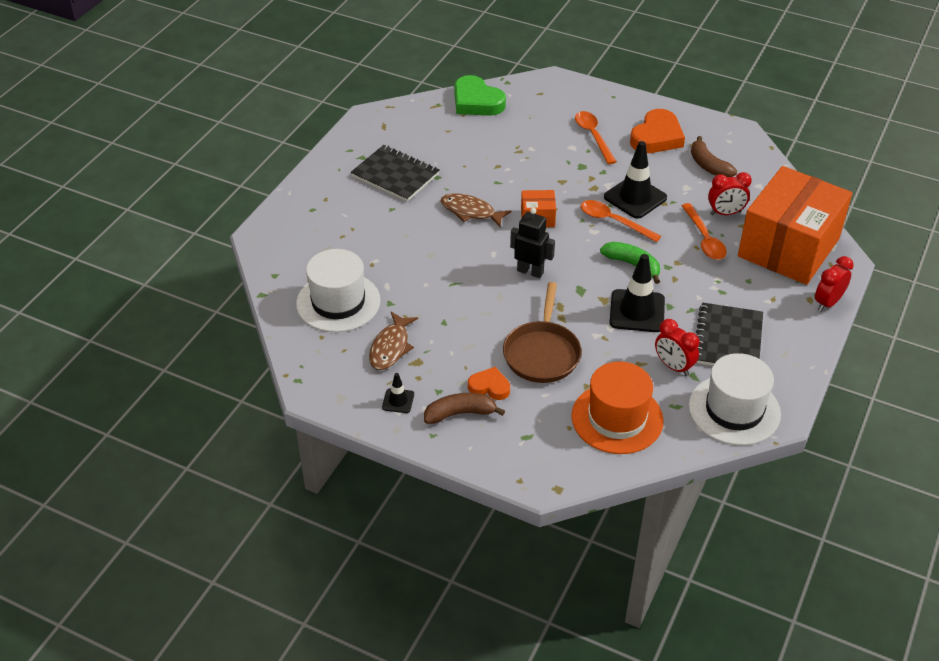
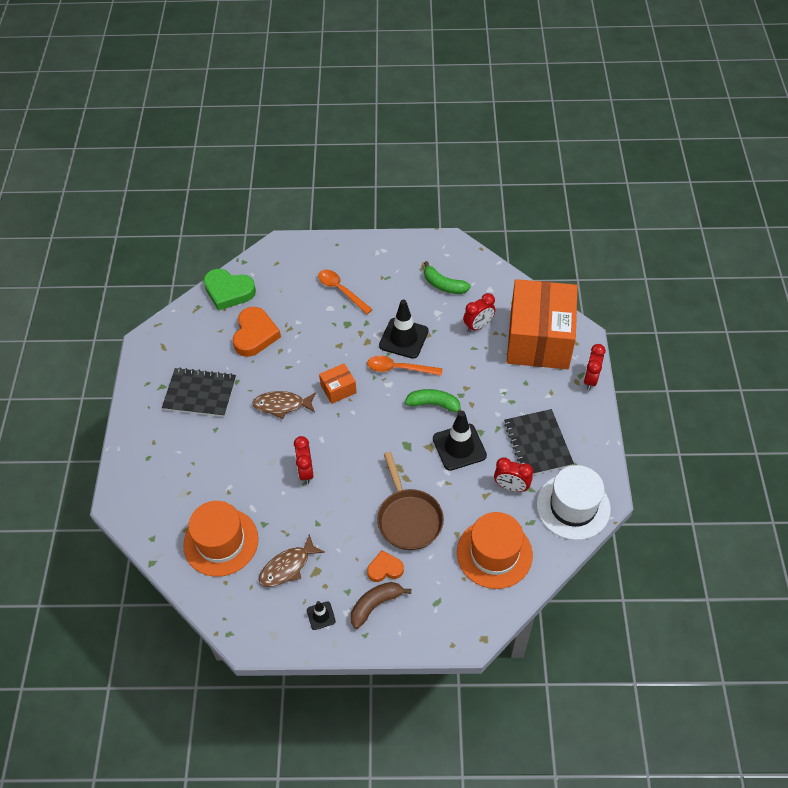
camera: 25 degrees left, 10 degrees up
(338, 302) = (221, 542): white hat -> orange hat
(391, 347) = (288, 567): brown fish -> brown fish turned 60 degrees clockwise
(460, 275) = (306, 471): none -> red clock
(530, 271) = (359, 444): black robot -> none
(657, 137) = (390, 272): orange heart -> orange heart (255, 335)
(704, 239) = (474, 357): orange spoon -> none
(708, 166) = (443, 285): brown banana -> green banana

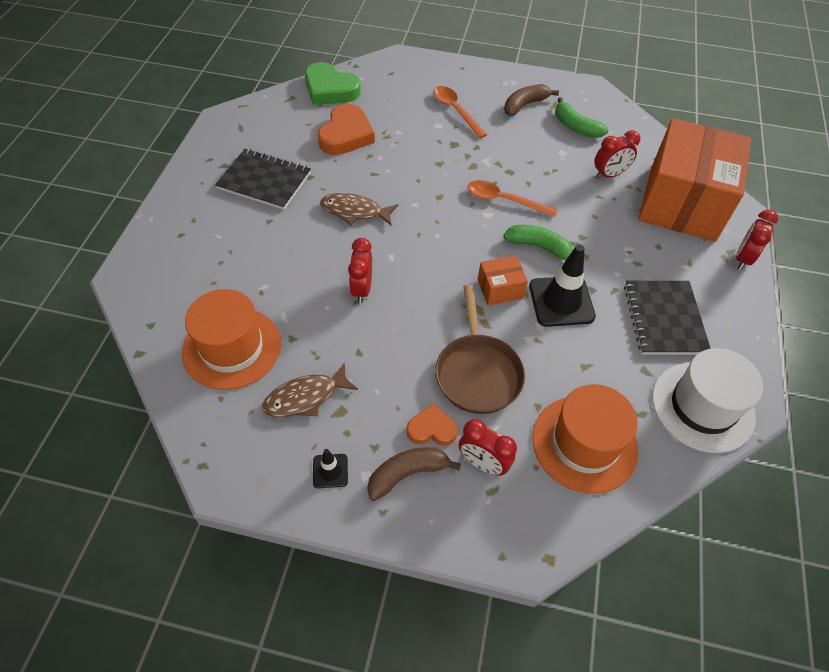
camera: 10 degrees right, 0 degrees up
(338, 389) = (426, 208): orange box -> orange box (500, 289)
(397, 272) = (524, 105): none -> brown banana
(403, 338) = (517, 170): black traffic cone -> none
(511, 487) = (621, 363): red clock -> red clock (483, 463)

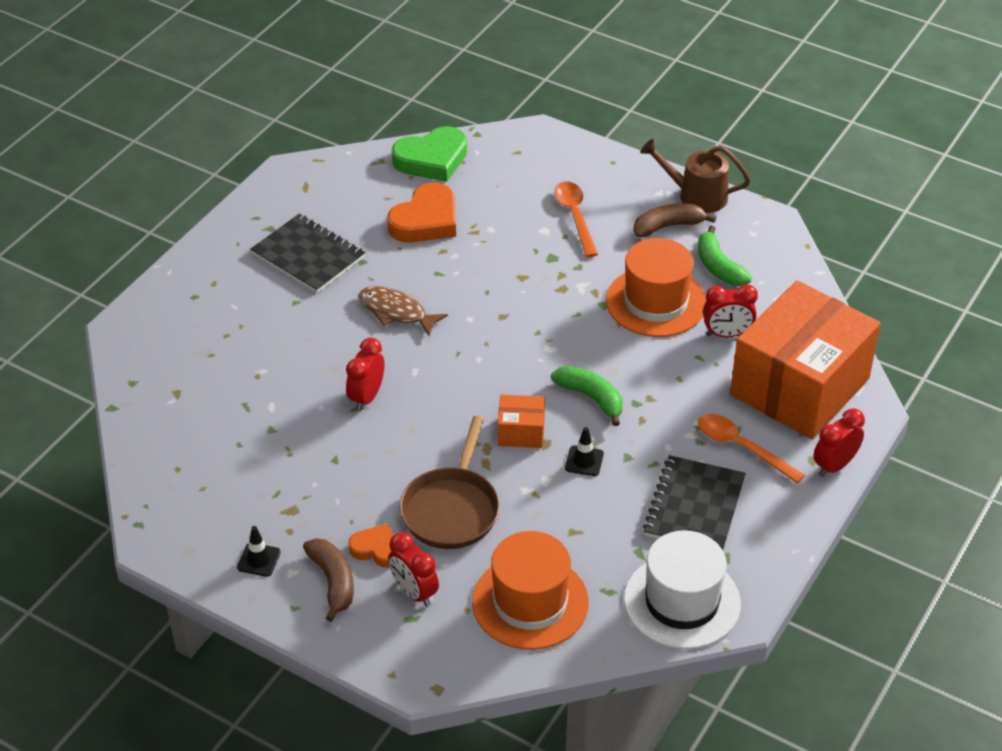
camera: 20 degrees right, 10 degrees down
(232, 348) = (206, 424): orange hat -> orange hat (656, 302)
(305, 397) = (262, 488): brown fish -> none
(330, 89) = (432, 159): green heart -> green heart turned 75 degrees counterclockwise
(407, 474) = (333, 582): brown banana -> brown banana turned 75 degrees clockwise
(504, 200) = (578, 337): orange spoon -> orange spoon (741, 447)
(532, 80) = (696, 195): none -> brown watering can
(561, 301) = (584, 461): black traffic cone -> black traffic cone, size x0.50

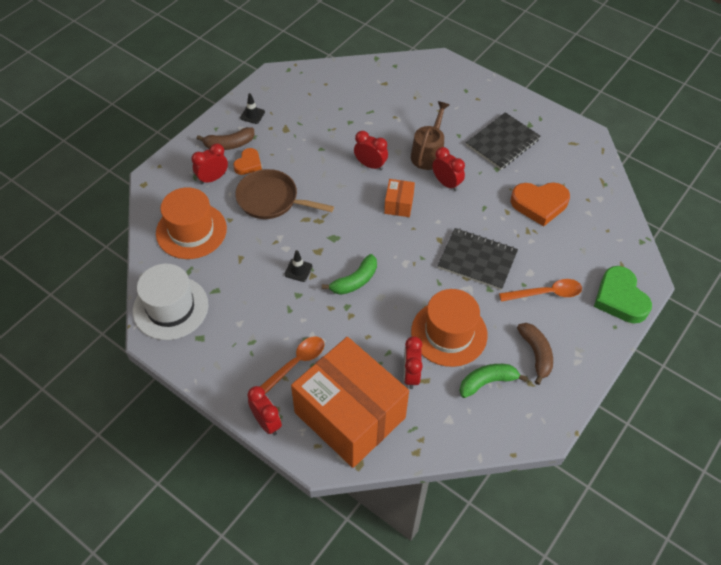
camera: 95 degrees right, 10 degrees up
(396, 312) = (446, 183): brown fish -> red clock
(426, 220) = (539, 204): orange heart -> orange heart turned 45 degrees counterclockwise
(432, 159) = (608, 212): green heart -> green heart (620, 298)
(521, 432) = (329, 239): orange box -> orange box (399, 204)
(694, 506) = (246, 327): black notebook -> black notebook (477, 260)
(696, 195) = (575, 380): brown watering can -> brown watering can (428, 153)

